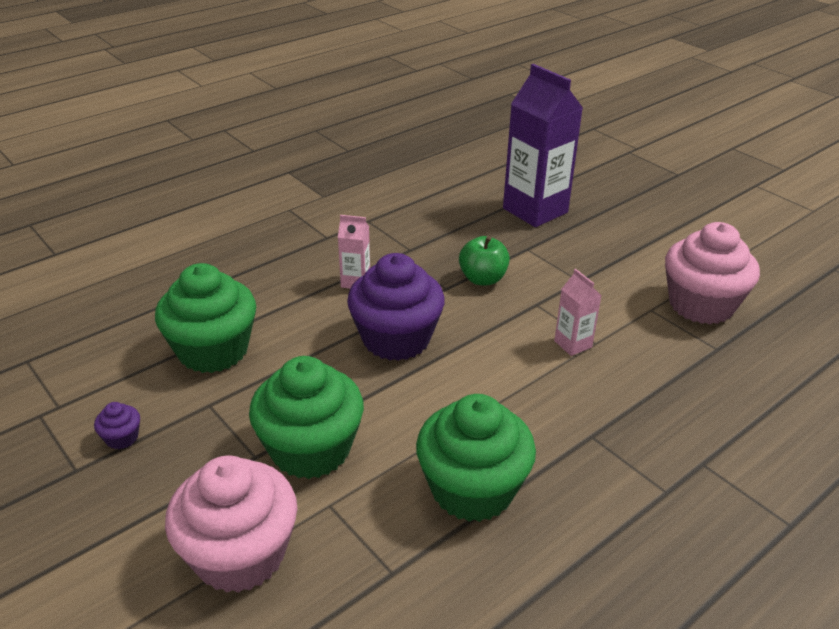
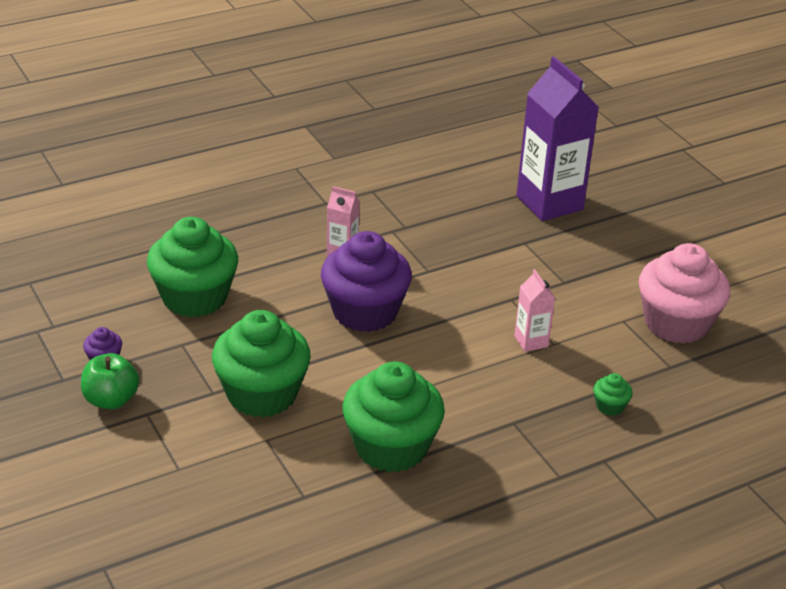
camera: 10 degrees right, 0 degrees up
(240, 554) = (186, 463): pink cupcake -> none
(482, 279) = (468, 267): green apple -> green apple (111, 400)
(680, 400) = (610, 406): none -> green cupcake

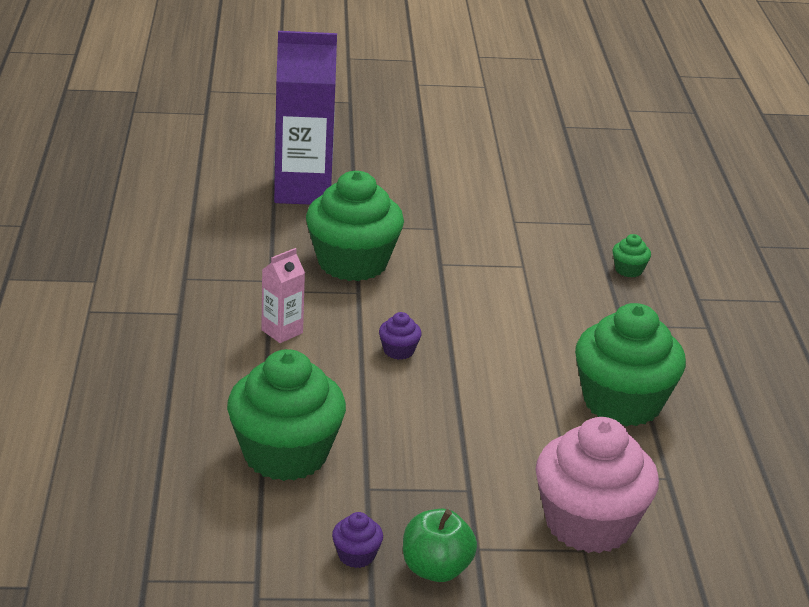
camera: 65 degrees left, 5 degrees down
(262, 394) = (493, 457): green cupcake -> green cupcake (352, 263)
(365, 312) = (398, 351): purple cupcake -> purple cupcake, size x0.40
(531, 341) = (512, 276): pink carton -> none
(676, 323) = (536, 199): pink cupcake -> pink cupcake (588, 524)

